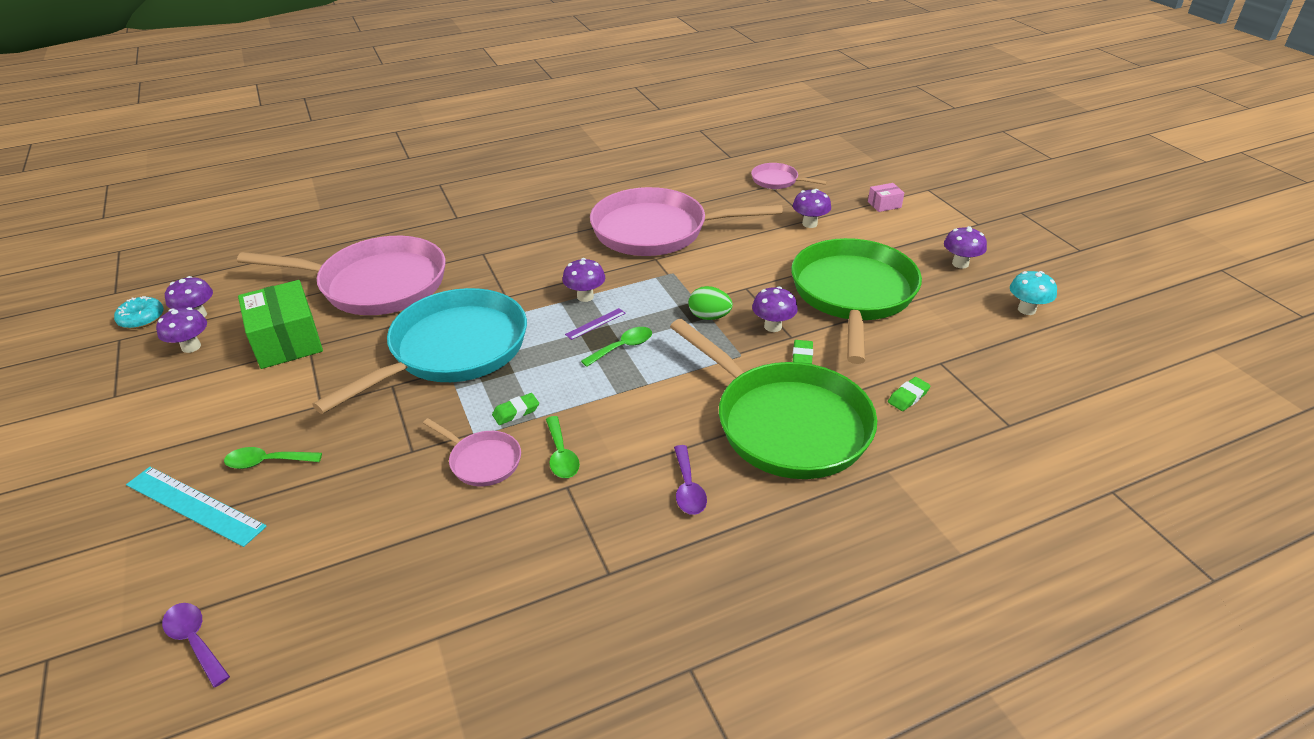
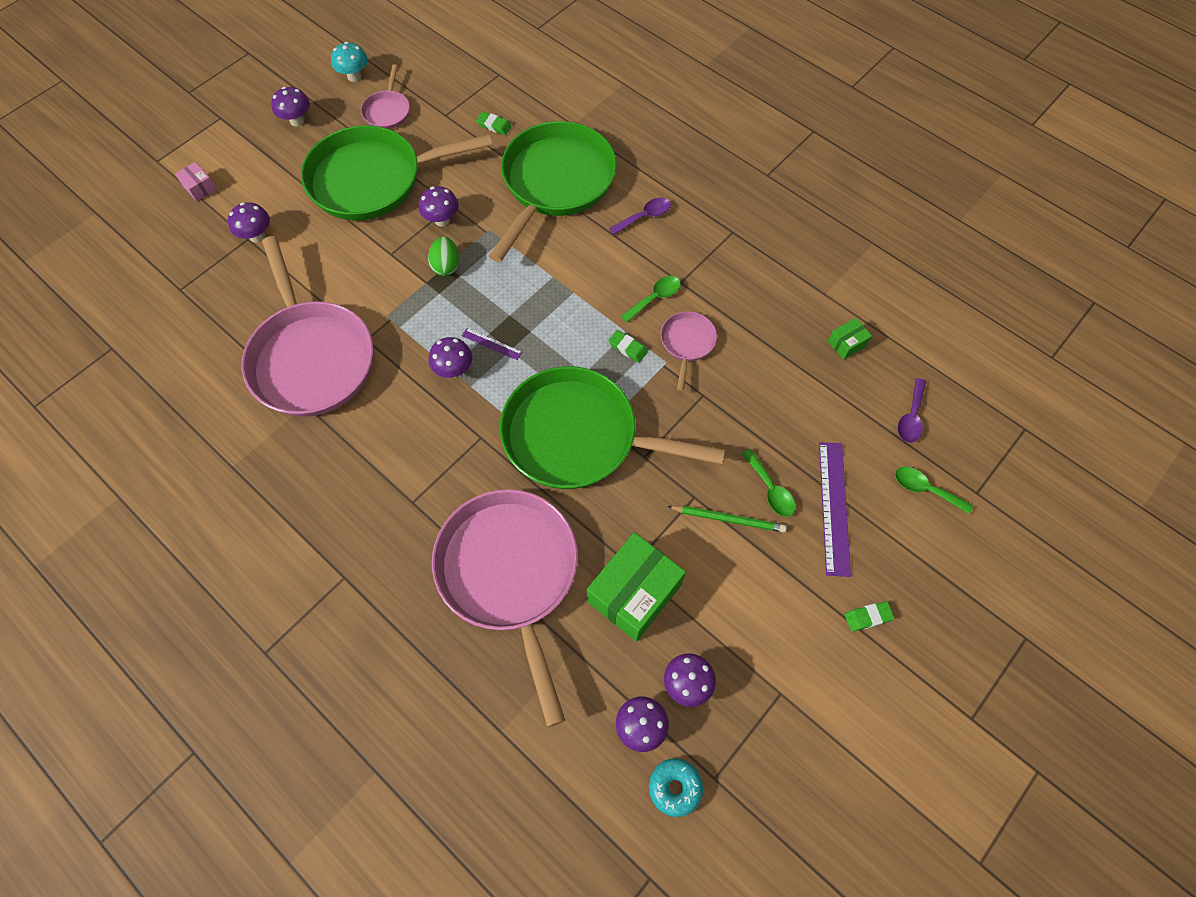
camera: 115 degrees left, 25 degrees up
(195, 505) = (834, 507): turquoise ruler -> purple ruler
(276, 419) = (728, 519): none -> green pencil
(348, 622) = (846, 343): none -> green box
(452, 350) = (578, 436): turquoise pan -> green pan
(623, 347) = (515, 310): green spoon -> green spoon (925, 489)
(777, 181) = (166, 286): pink pan -> pink pan (387, 111)
(802, 355) = (473, 192): green eraser -> green eraser (868, 617)

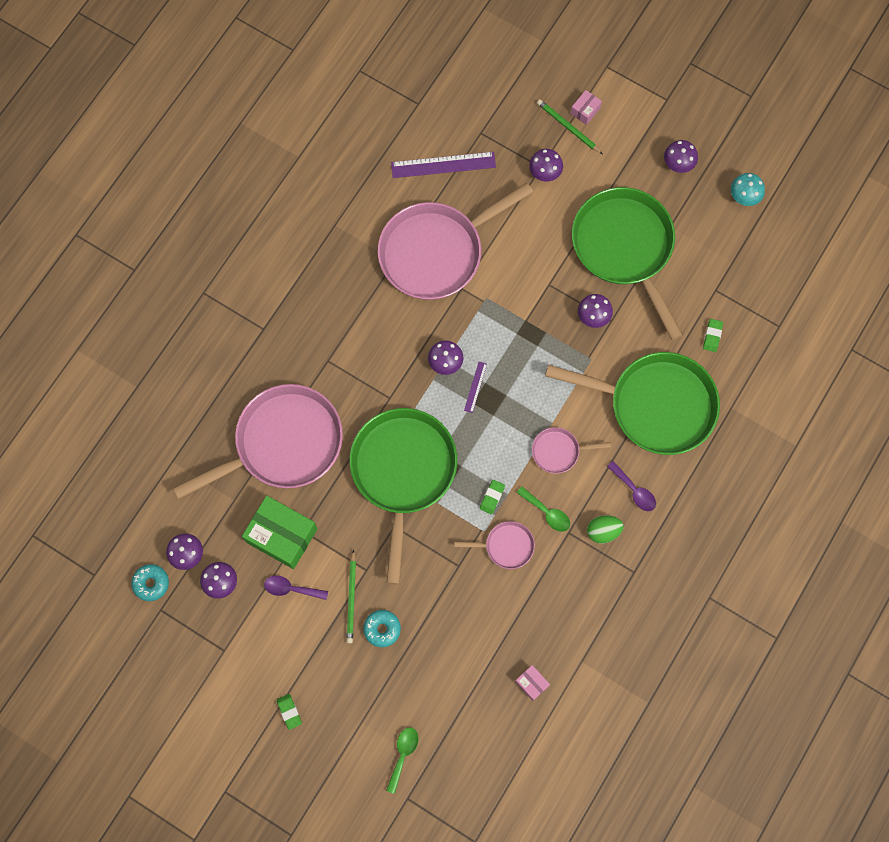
camera: 80 degrees right, 10 degrees up
(212, 206) = (568, 127): none -> green pencil
(387, 111) = (708, 238): pink pan -> pink pan (558, 451)
(446, 266) = (545, 332): green egg -> green egg (603, 531)
(770, 489) = (382, 629): green spoon -> turquoise donut
(834, 507) = (375, 680): purple ruler -> purple ruler (443, 165)
(846, 343) = (532, 683): green box -> pink box
(911, 417) = (468, 742): purple spoon -> purple spoon (291, 589)

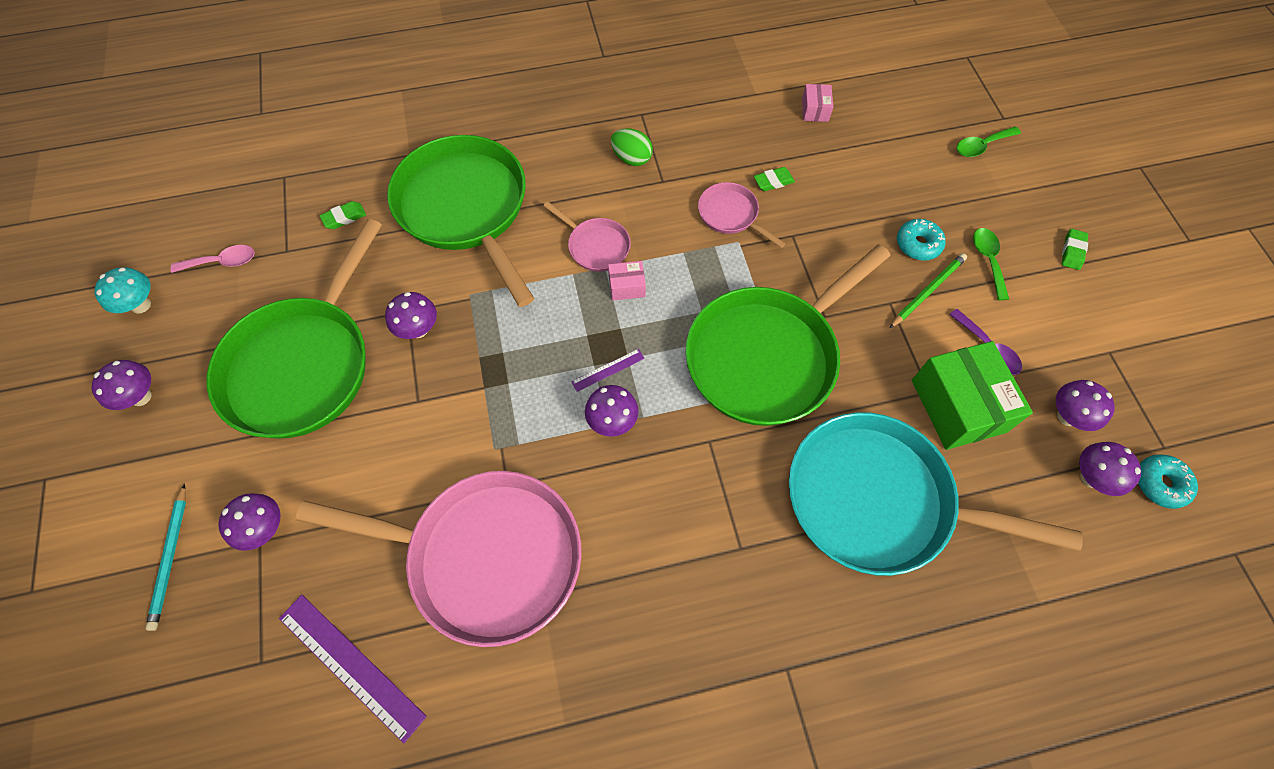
camera: 135 degrees left, 10 degrees down
(283, 443) = (878, 500): pink pan -> turquoise pan
(492, 497) = (701, 261): green eraser -> green eraser (773, 181)
(547, 512) = (664, 209): green spoon -> green spoon (988, 260)
(568, 127) = (170, 558): green pencil -> turquoise pencil
(585, 111) = (128, 559): pink box -> pink box (627, 286)
(634, 490) = (568, 164): purple spoon -> none
(738, 253) = (222, 262): none -> pink spoon

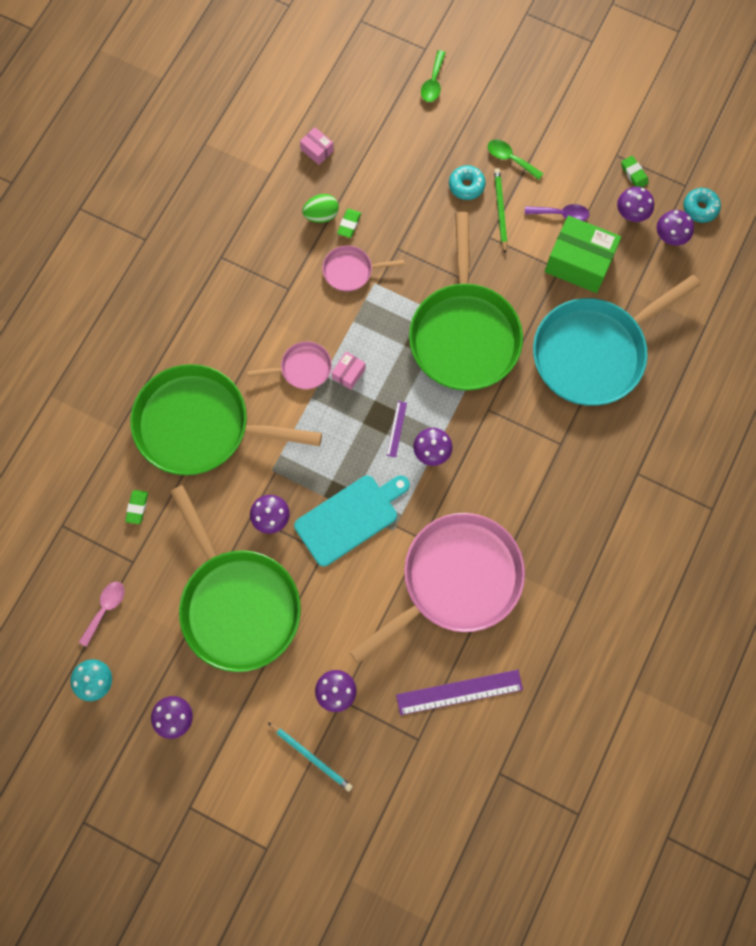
camera: 50 degrees left, 10 degrees up
(475, 398) = (350, 518): none -> turquoise cutting board
(632, 158) = (253, 293): green egg -> green egg (321, 215)
(1072, 251) = (544, 109): green eraser -> green eraser (634, 174)

